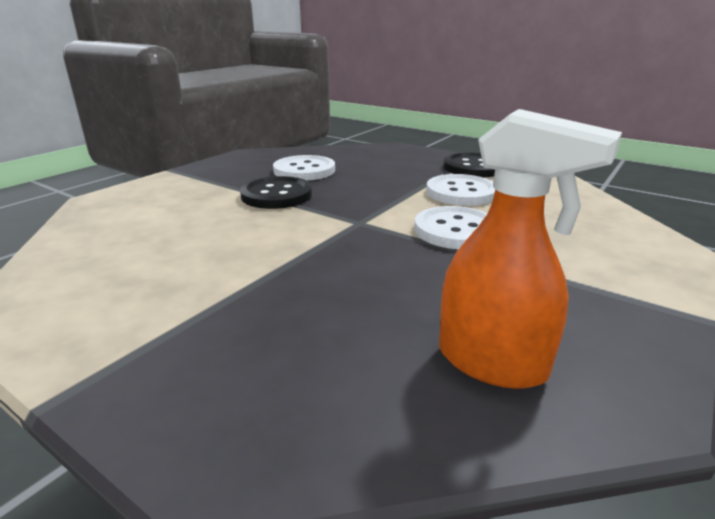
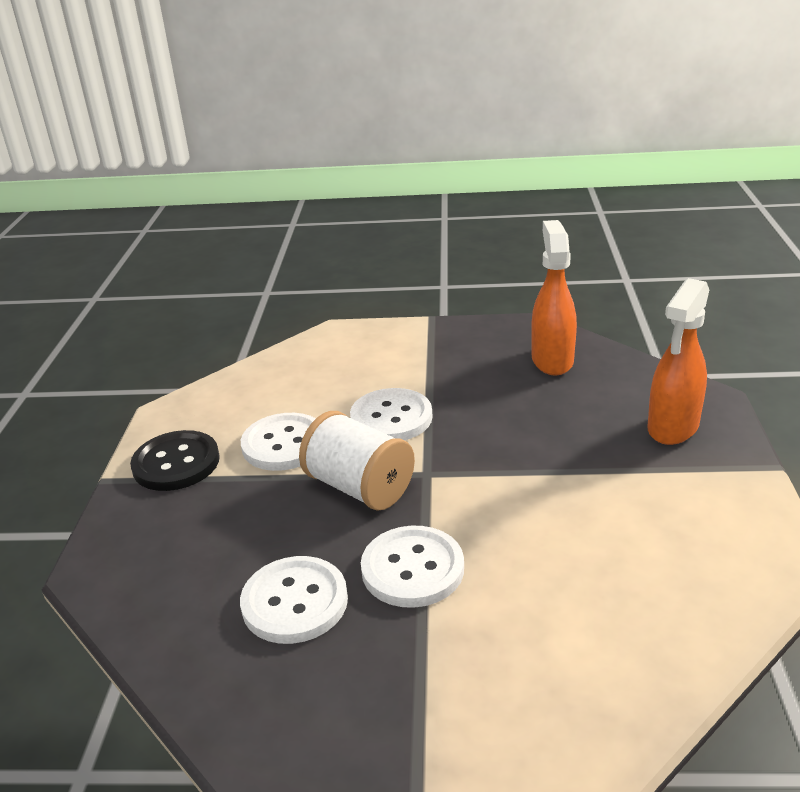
camera: 120 degrees left, 5 degrees up
(224, 371) = (672, 428): none -> orange spray bottle
(276, 195) = (412, 569): black button -> white button
(375, 200) = (359, 487): none -> white spool

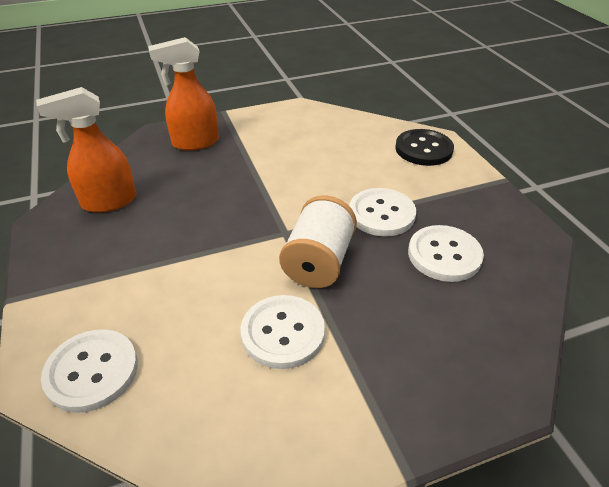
camera: 115 degrees left, 10 degrees up
(176, 463) = (349, 413): black button -> black button (423, 149)
(391, 418) = (218, 272): white button -> white button (92, 371)
(672, 428) = (195, 142): orange spray bottle -> orange spray bottle turned 150 degrees clockwise

